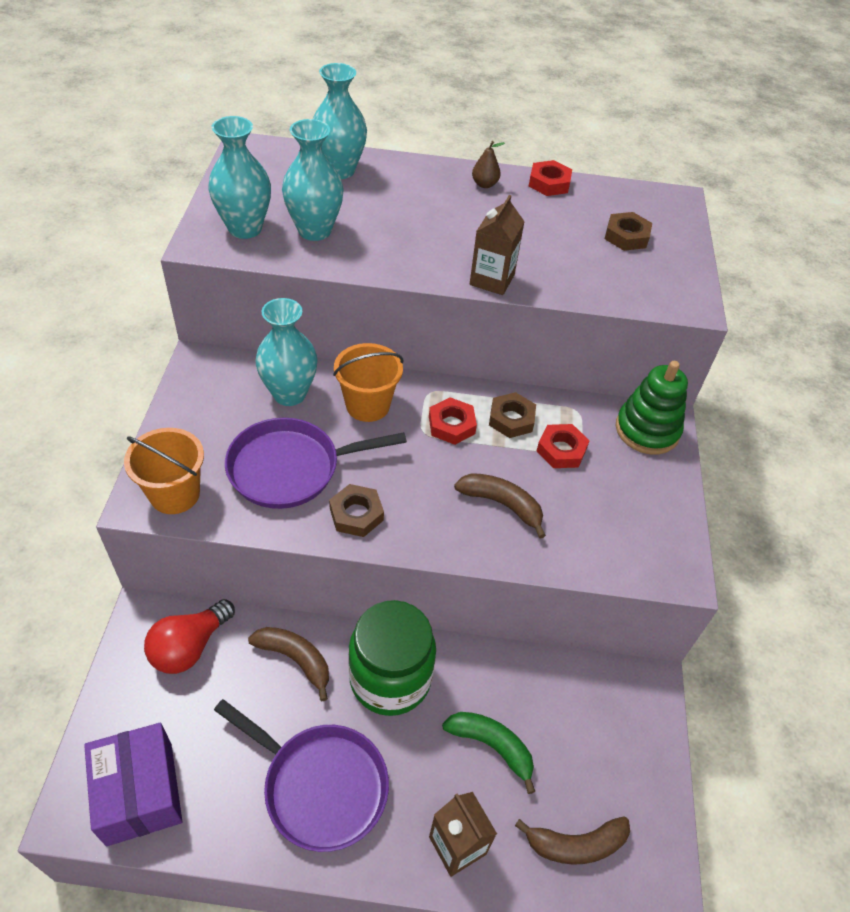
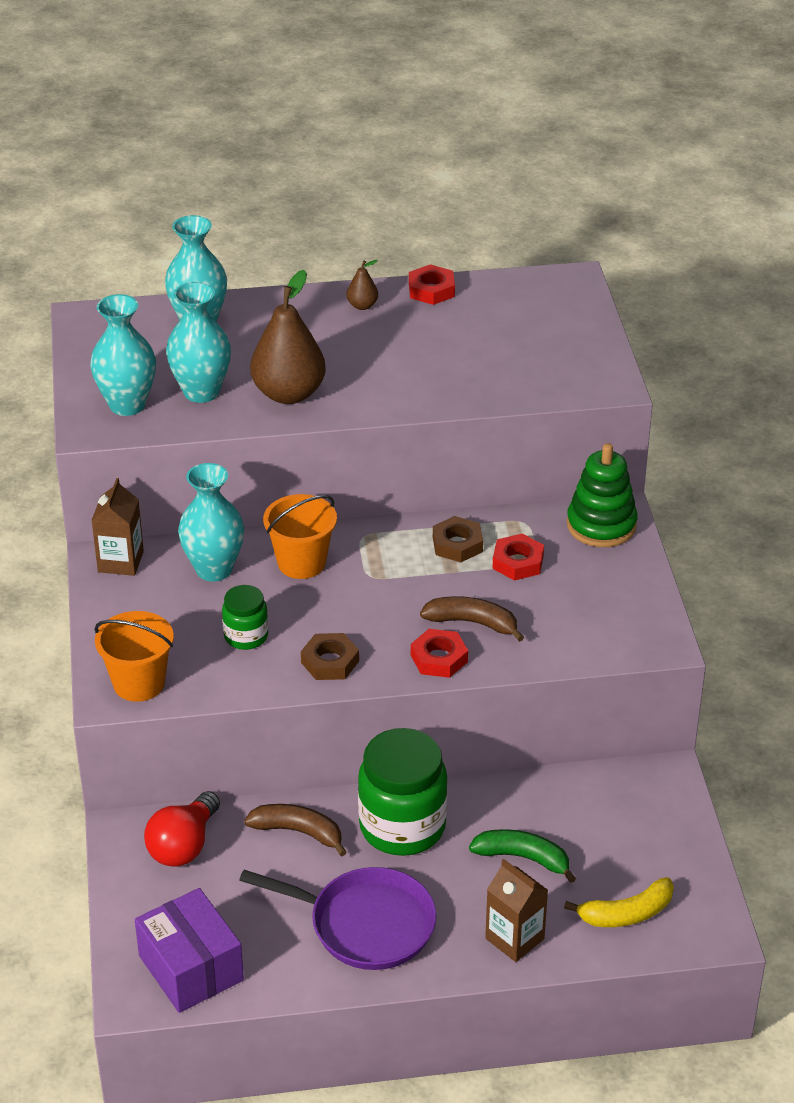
camera: 10 degrees left, 10 degrees down
(290, 468) = (246, 636): purple pan -> green jar
(391, 249) = (289, 394): none -> brown pear
(451, 425) = (397, 563): red nut -> red nut (439, 658)
(492, 280) = (404, 403): brown carton -> brown carton (120, 561)
(576, 844) = (626, 914): brown banana -> yellow banana
(626, 236) = (529, 331): brown nut -> none

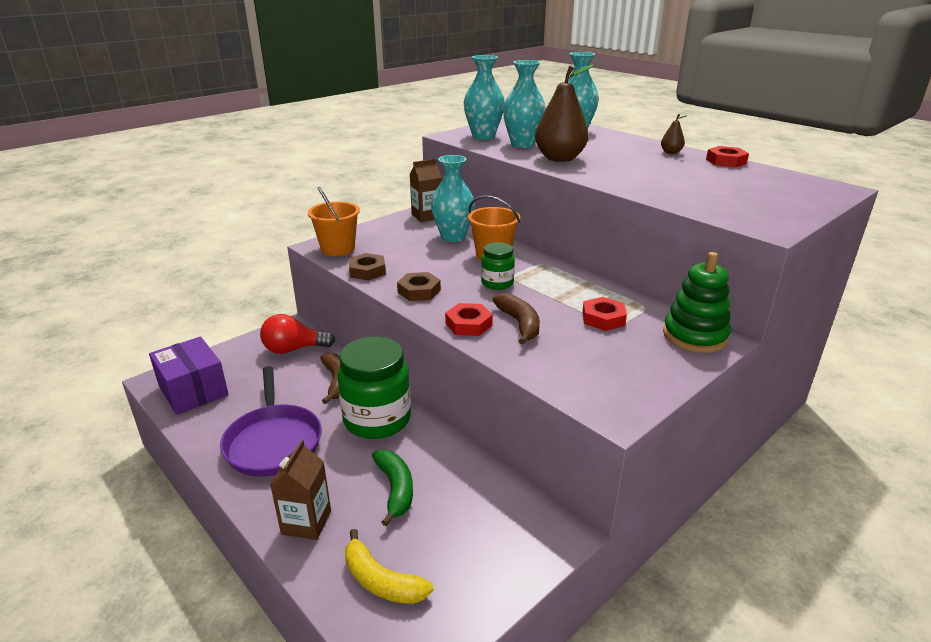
camera: 55 degrees right, 10 degrees down
(191, 968) = (193, 390): purple box -> purple box turned 60 degrees counterclockwise
(246, 636) = (410, 261): green jar -> green jar (497, 283)
(457, 544) = (584, 293): brown nut -> brown nut (367, 271)

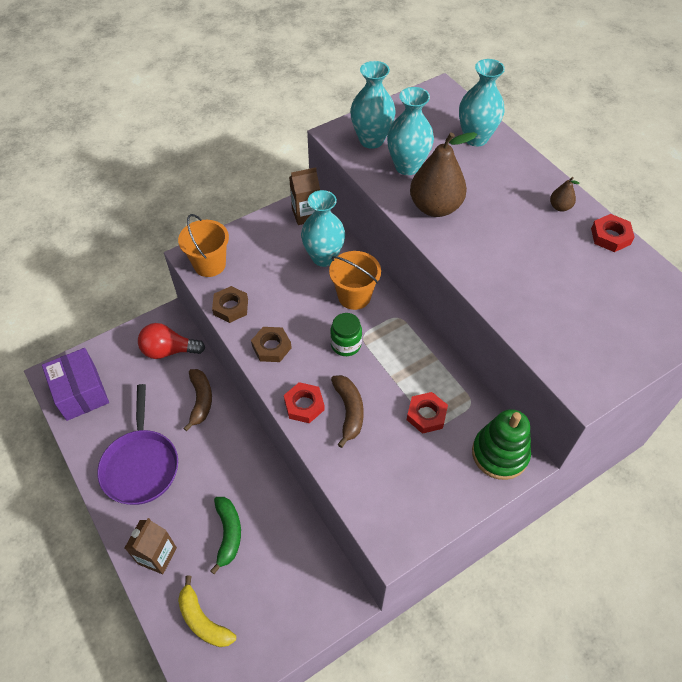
camera: 10 degrees right, 25 degrees up
(377, 419) = (227, 453): green jar -> none

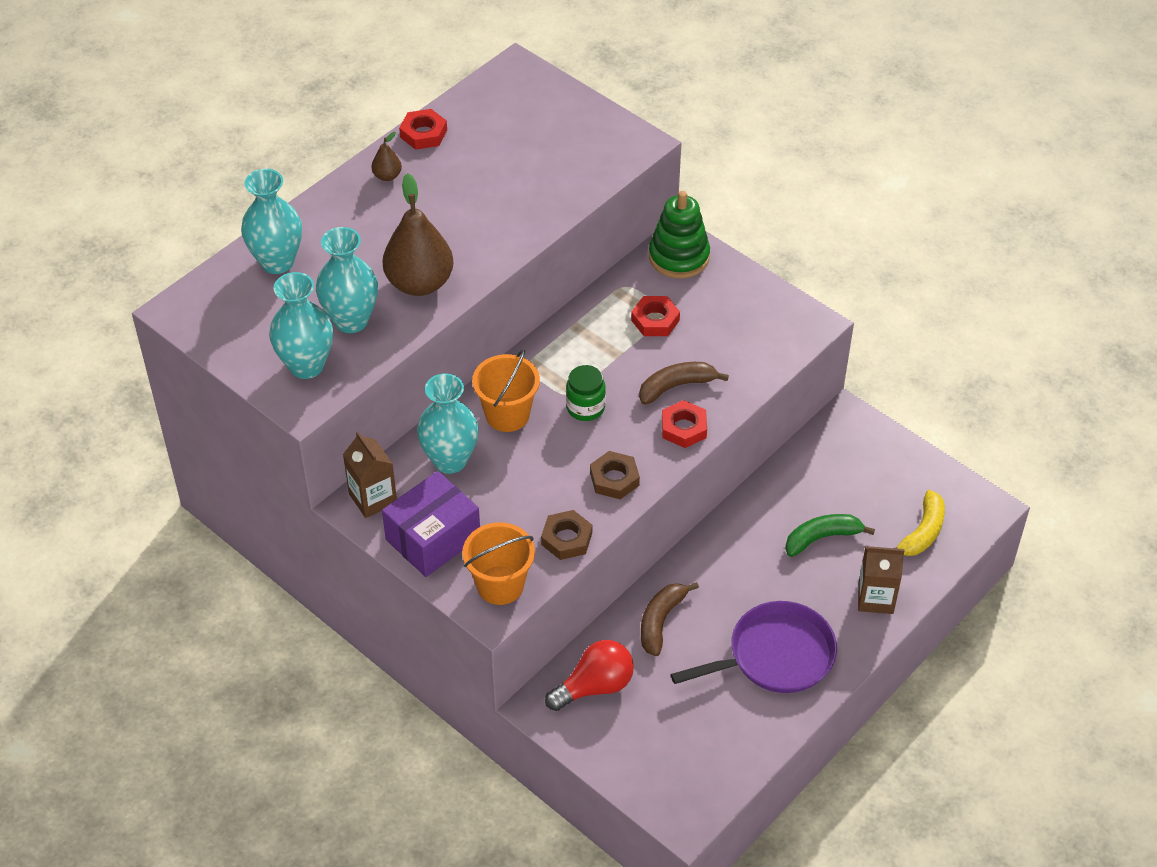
camera: 105 degrees left, 5 degrees down
(81, 392) = (699, 770): purple box -> purple box (433, 538)
(169, 350) = (595, 686): red light bulb -> red light bulb turned 105 degrees counterclockwise
(201, 400) = (660, 621): brown banana -> brown banana turned 45 degrees counterclockwise

